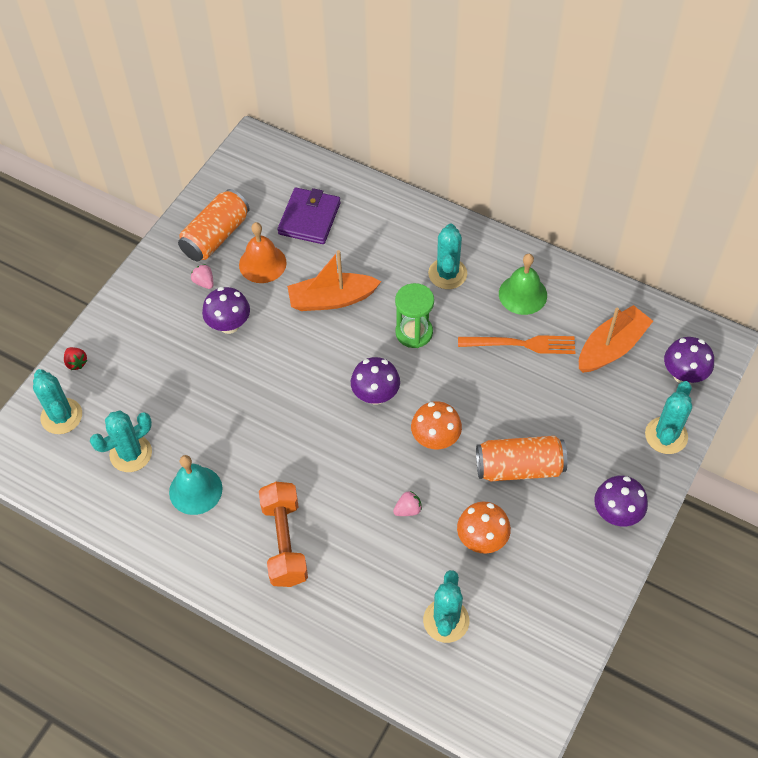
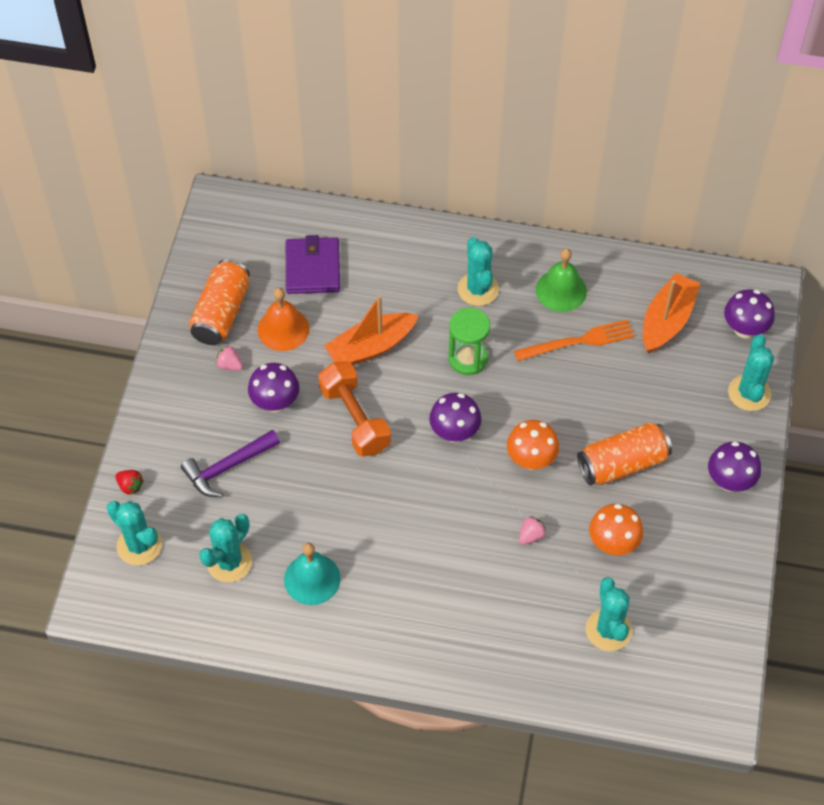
camera: 20 degrees left, 0 degrees up
(165, 370) = (228, 467): none -> purple hammer
(284, 542) = (423, 603): orange dumbbell -> orange dumbbell (354, 419)

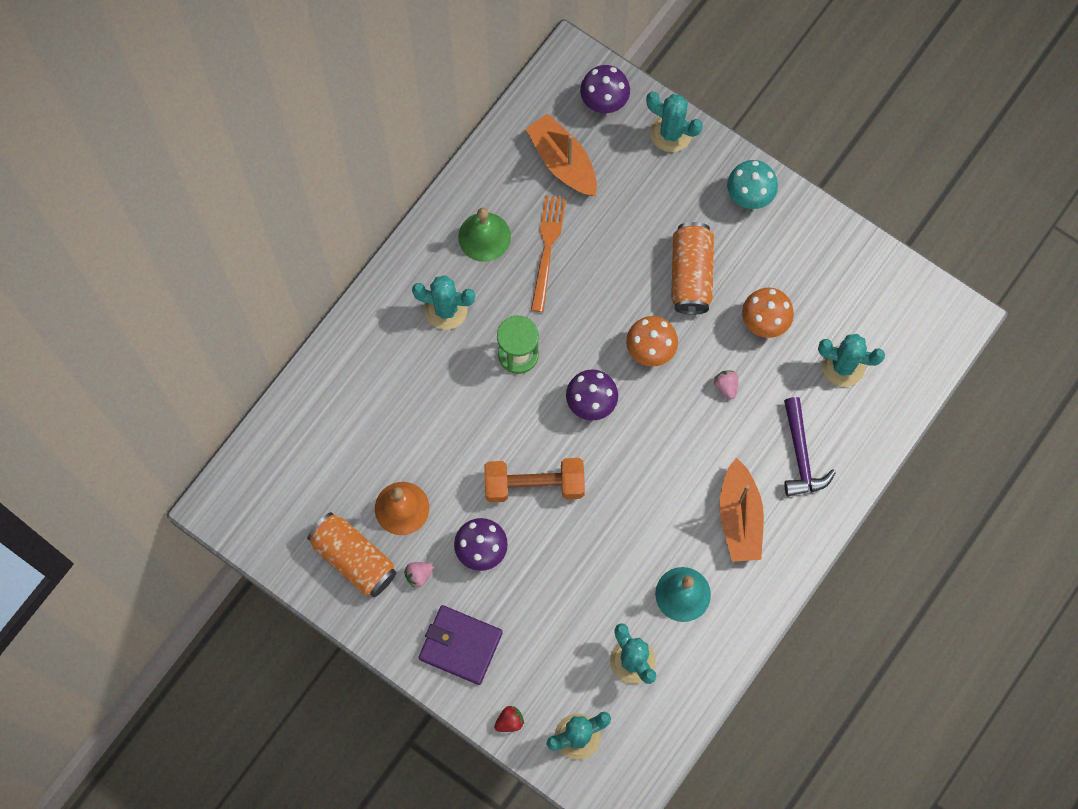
camera: 65 degrees left, 15 degrees up
(228, 467) = (531, 622): purple hammer -> purple hammer (800, 455)
(312, 268) = (344, 451): purple wallet -> purple wallet (460, 645)
(371, 347) = (462, 436): orange boat -> orange boat (739, 517)
(730, 481) = (749, 195): purple mushroom -> turquoise mushroom

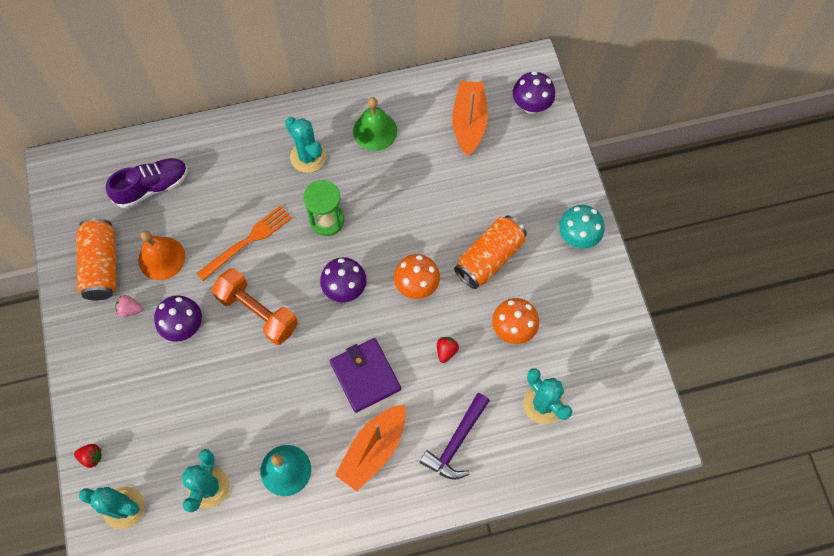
camera: 40 degrees right, 5 degrees down
(328, 452) = (152, 187): none -> purple shoe
(460, 645) = (110, 378): purple wallet -> purple wallet (365, 376)
(547, 249) = (408, 169): orange fork -> orange fork (247, 241)
(671, 133) = (558, 157): turquoise cactus -> none
(726, 386) = (446, 351): pink strawberry -> red strawberry

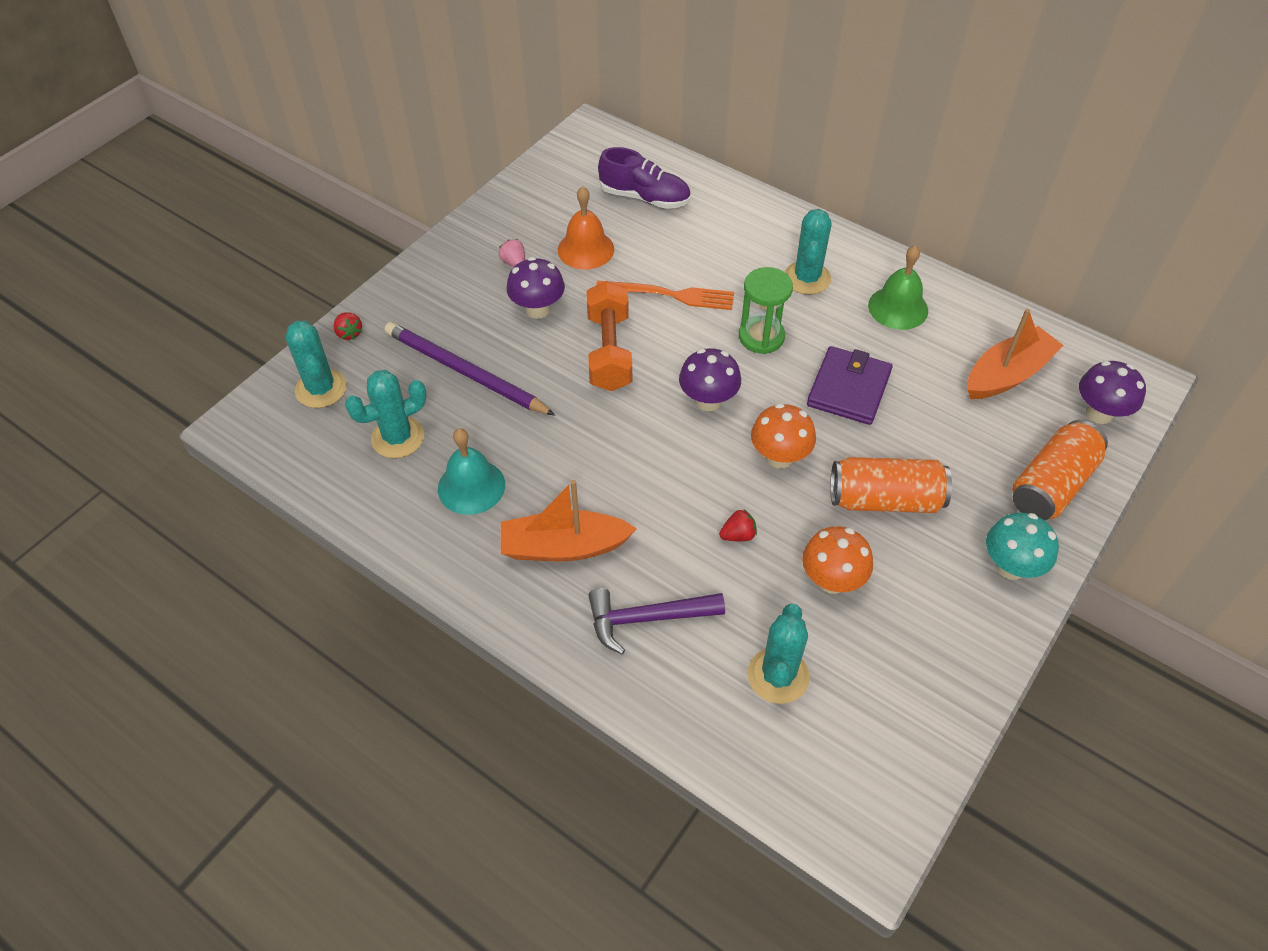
camera: 50 degrees right, 15 degrees down
(102, 266) = (534, 217): orange can -> orange can (1051, 485)
(194, 409) = (465, 372): none -> purple pencil
(365, 376) = (635, 482): purple wallet -> purple wallet (848, 389)

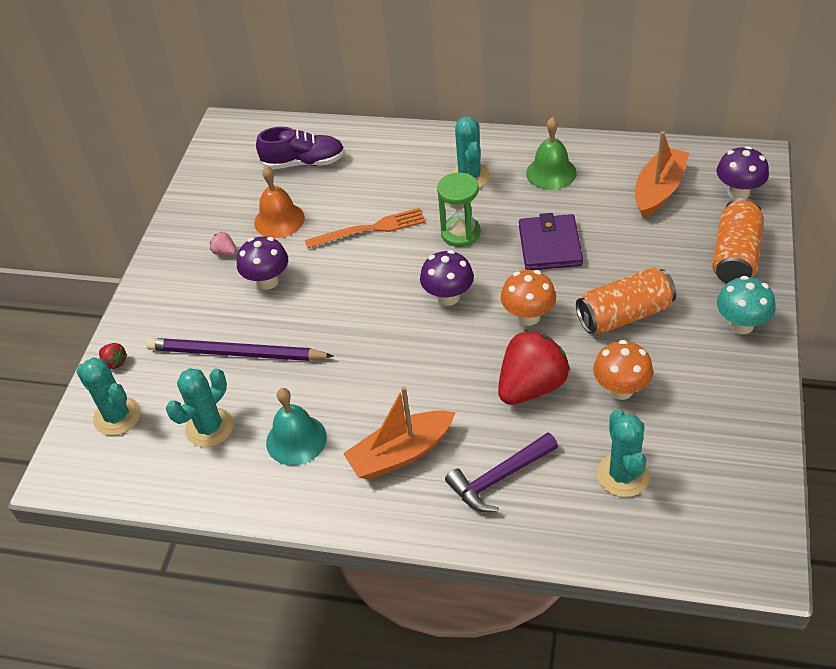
camera: 20 degrees left, 5 degrees down
(609, 351) = (346, 291): orange dumbbell -> none
(738, 535) = (531, 386): red strawberry -> red strawberry, size x2.42

